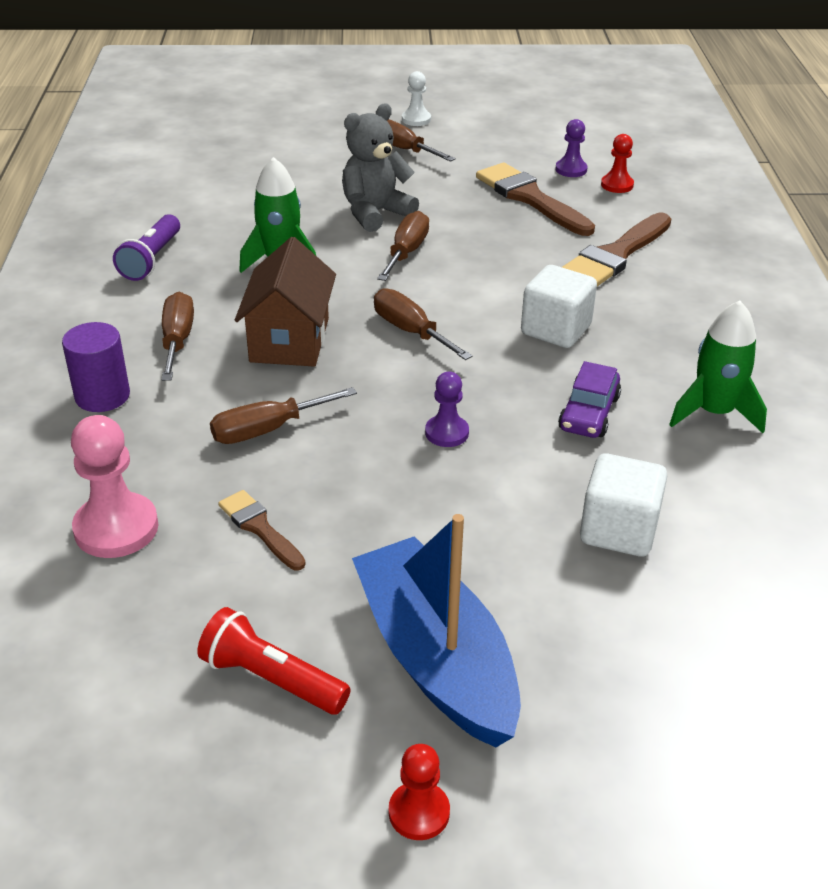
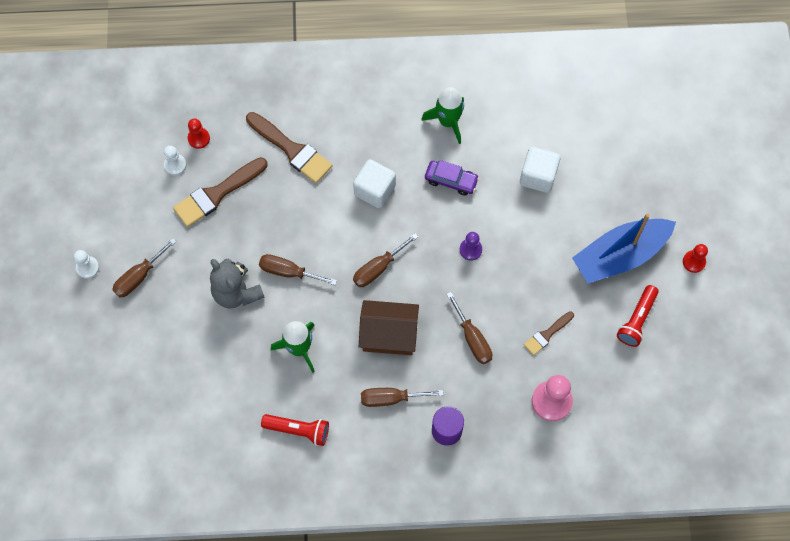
camera: 90 degrees left, 30 degrees up
(151, 259) = (298, 430): purple flashlight -> red flashlight
(571, 170) = (175, 165): purple pawn -> white pawn

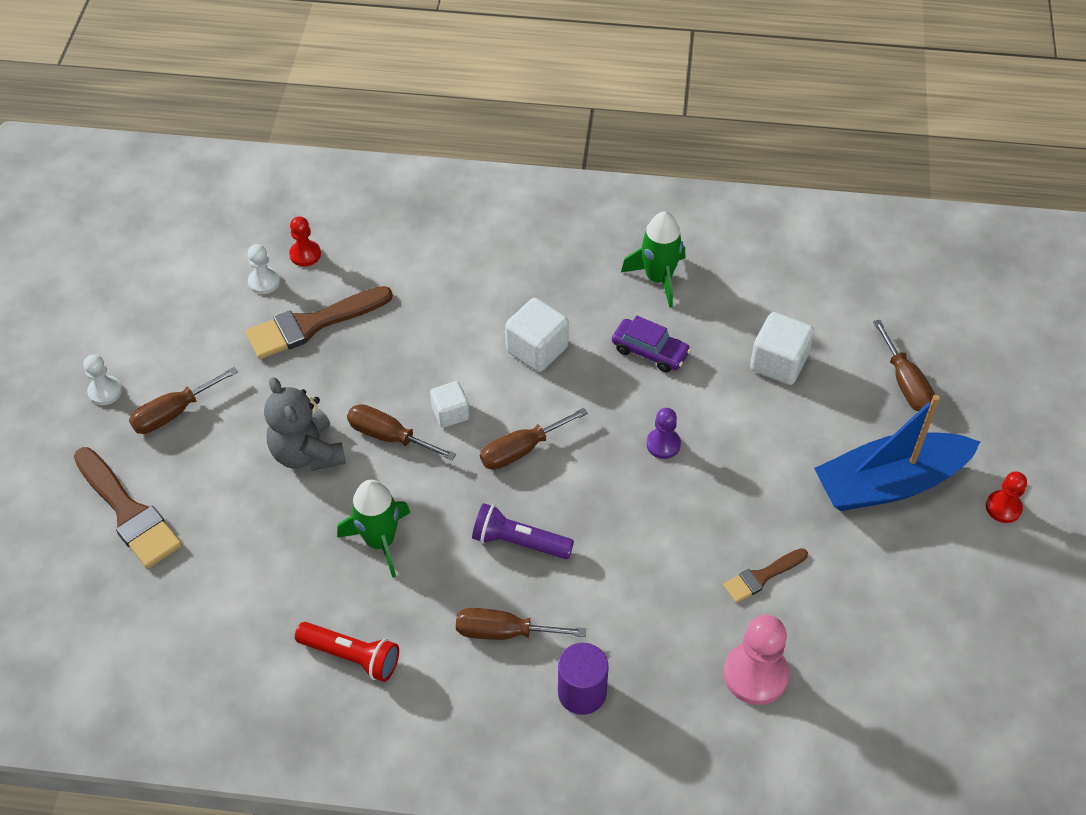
camera: 10 degrees right, 15 degrees down
(291, 149) = (430, 284): brown brush -> brown brush (128, 512)
(326, 248) = (450, 413): none -> white cube
(389, 335) = (519, 542): brown house -> purple flashlight
(472, 338) = (645, 565): brown screwdriver -> brown screwdriver (905, 383)
(636, 320) = (905, 576): red flashlight -> none

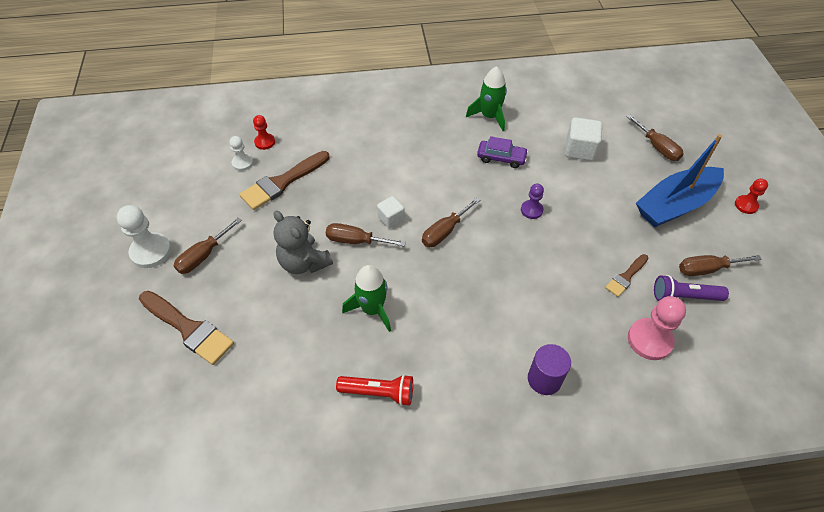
camera: 15 degrees left, 0 degrees up
(105, 391) = (151, 251): white pawn -> white pawn, size x1.71
(504, 632) = (477, 351): brown screwdriver -> brown screwdriver (707, 269)
(519, 542) = (464, 289): purple flashlight -> purple flashlight (684, 296)
(537, 349) = (432, 170): white cube -> none

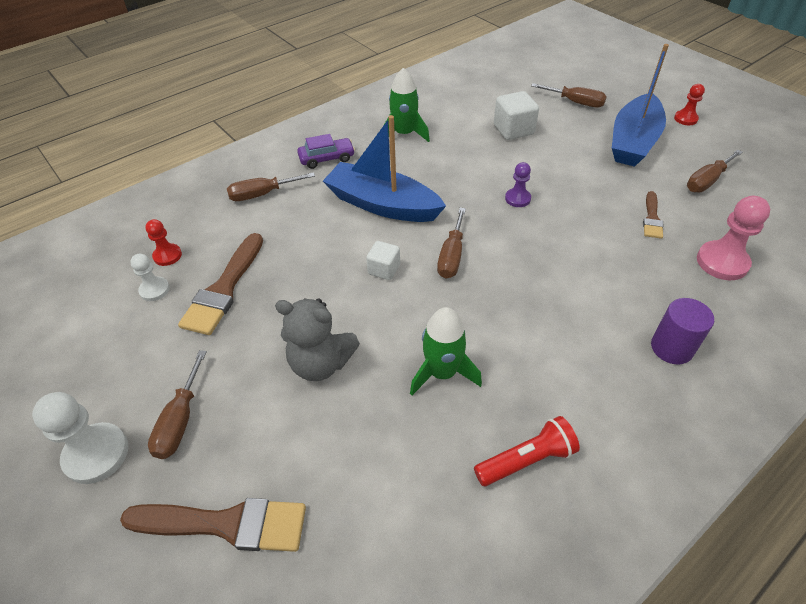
camera: 30 degrees left, 5 degrees down
(356, 241) = (363, 310): brown screwdriver -> brown screwdriver (262, 194)
(428, 168) = (382, 204): none -> blue boat
(501, 158) = (448, 165): purple car -> purple car (327, 158)
(684, 296) = (712, 211): purple flashlight -> none

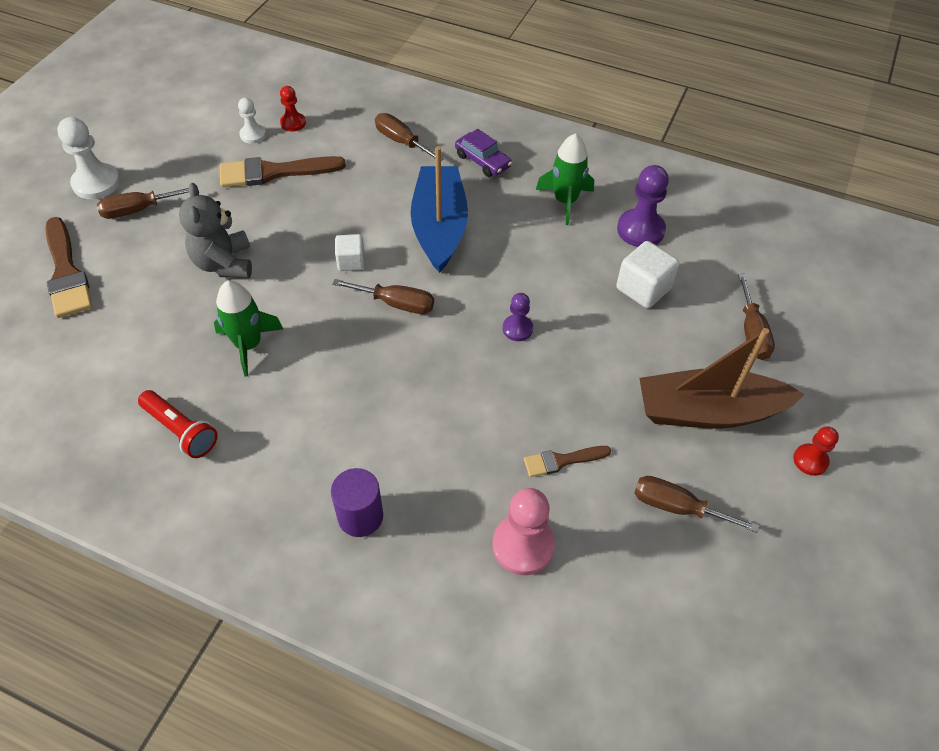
camera: 60 degrees right, 5 degrees up
(451, 256) = (396, 304): brown screwdriver -> brown screwdriver turned 150 degrees counterclockwise
(458, 112) = (640, 230): none -> purple pawn
(633, 141) = (708, 411): blue boat -> brown boat

